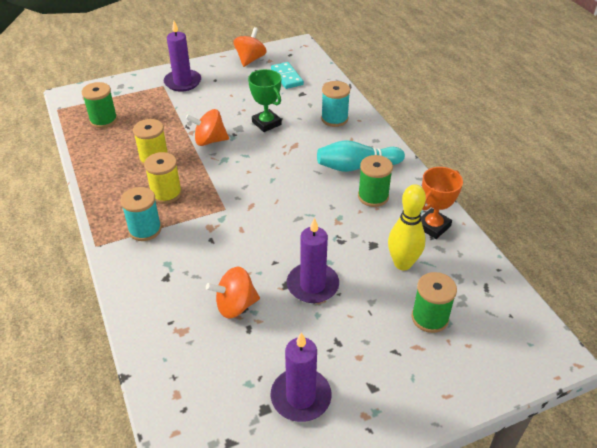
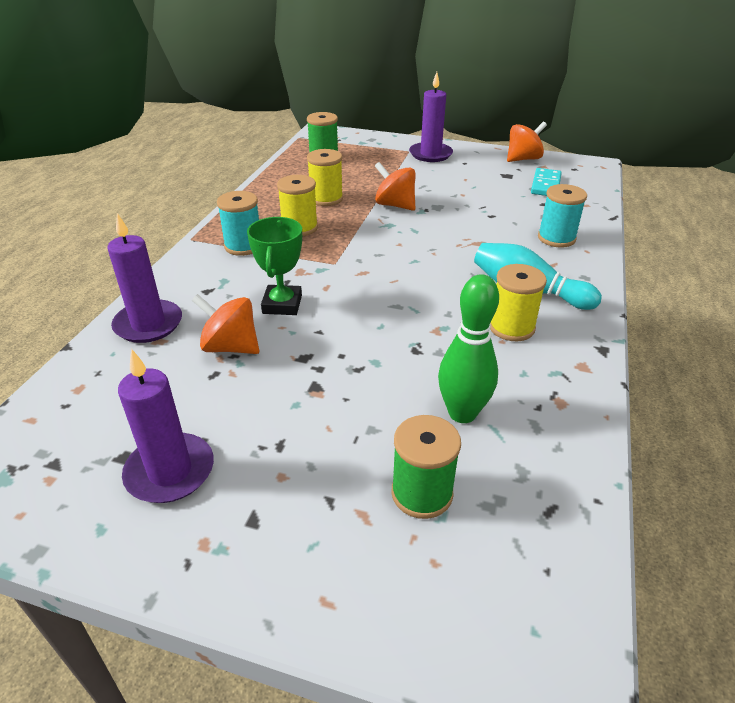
camera: 40 degrees right, 5 degrees down
(266, 123) = (472, 213): green trophy -> green trophy (282, 304)
(312, 285) = (328, 373): purple candle -> purple candle (148, 324)
(373, 196) = (511, 327): green spool -> yellow spool
(402, 263) = (462, 413): yellow bowling pin -> green bowling pin
(433, 226) = (555, 396): orange trophy -> none

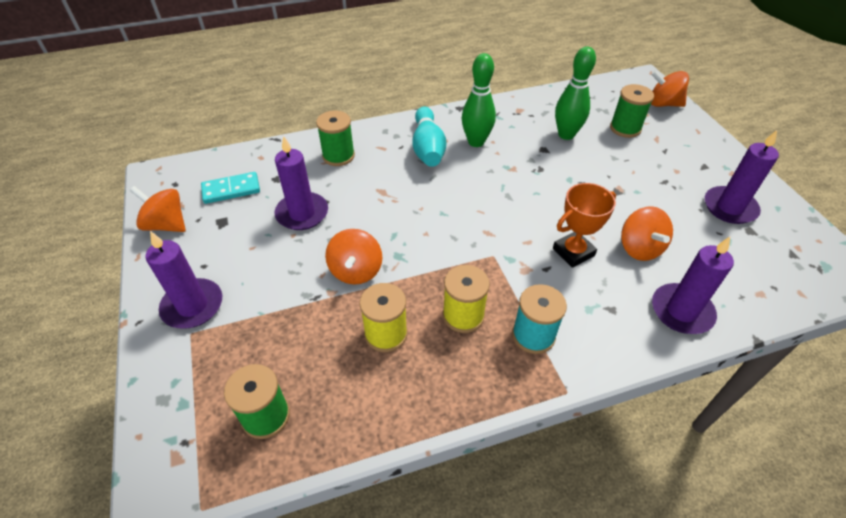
camera: 125 degrees left, 10 degrees up
(282, 304) = (573, 252): green trophy -> orange trophy
(446, 623) = (663, 104): none -> orange spinning top
(485, 203) = (302, 213): none -> purple candle
(511, 327) = (476, 142): yellow spool -> green bowling pin
(556, 238) = (338, 156): turquoise spool -> green spool

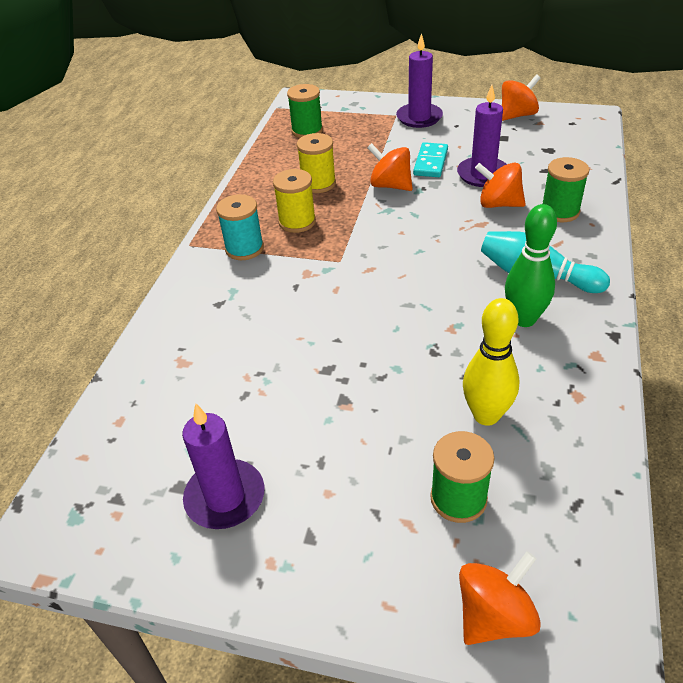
camera: 125 degrees right, 5 degrees down
(231, 190) = (543, 146): turquoise domino -> turquoise domino (430, 162)
(566, 135) = (486, 415): green bowling pin -> yellow bowling pin
(573, 252) = (296, 313): orange trophy -> none
(639, 248) = (254, 364): orange spinning top -> orange spinning top (498, 204)
(681, 311) = (169, 346): purple candle -> none

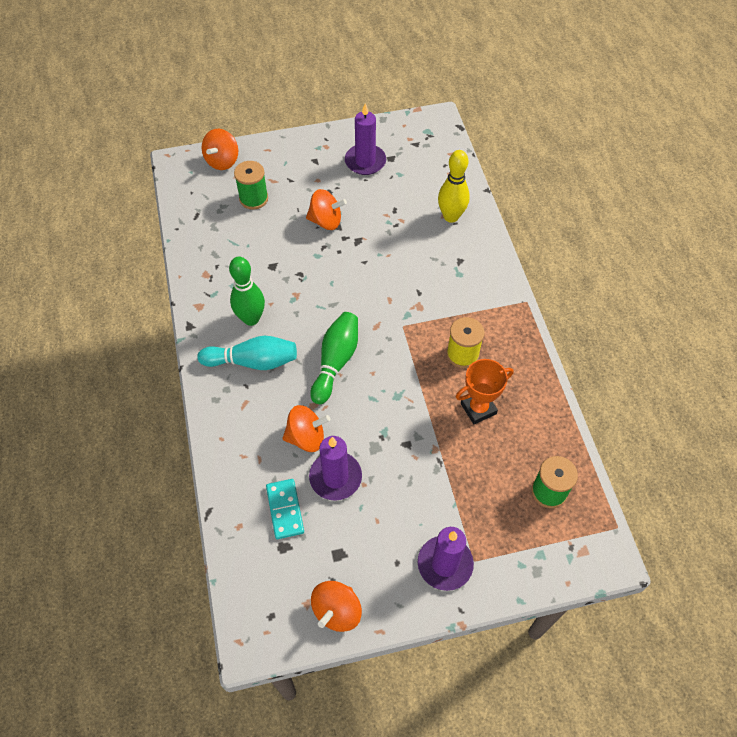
camera: 150 degrees right, 15 degrees up
(244, 248) = (481, 312): turquoise spool -> none
(318, 184) = (478, 408): yellow spool -> orange trophy
(390, 185) = (412, 429): orange spinning top -> orange spinning top (326, 221)
(430, 162) = (393, 480): turquoise domino -> turquoise domino (285, 509)
(436, 250) = (336, 362): none -> green bowling pin
(486, 415) = (254, 244): yellow bowling pin -> yellow bowling pin (451, 216)
(560, 211) = (251, 445): green spool -> none

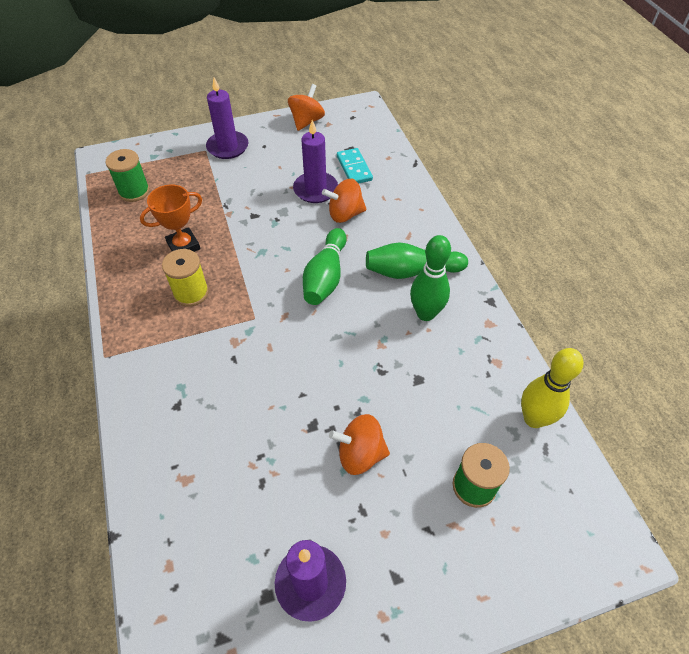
camera: 175 degrees right, 5 degrees down
(222, 161) = (549, 562): orange spinning top -> none
(253, 361) = (411, 271): turquoise bowling pin -> green bowling pin
(451, 216) = (178, 477): yellow bowling pin -> yellow bowling pin (534, 418)

